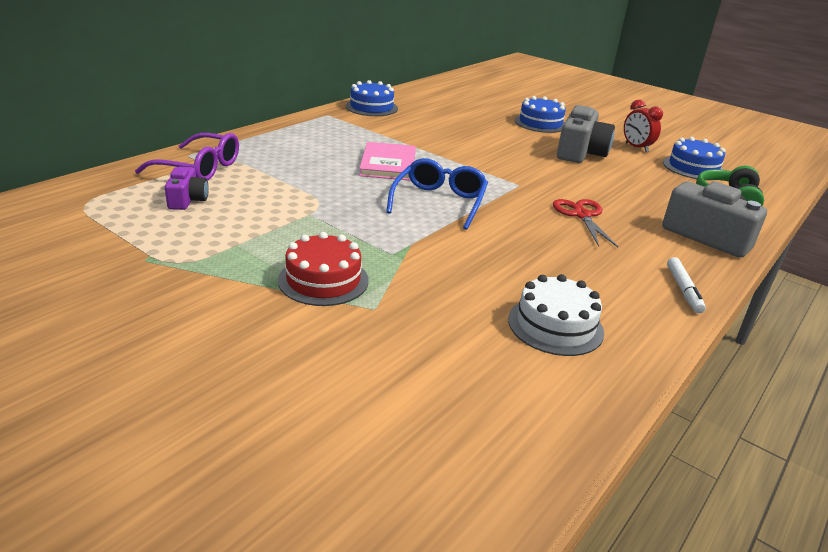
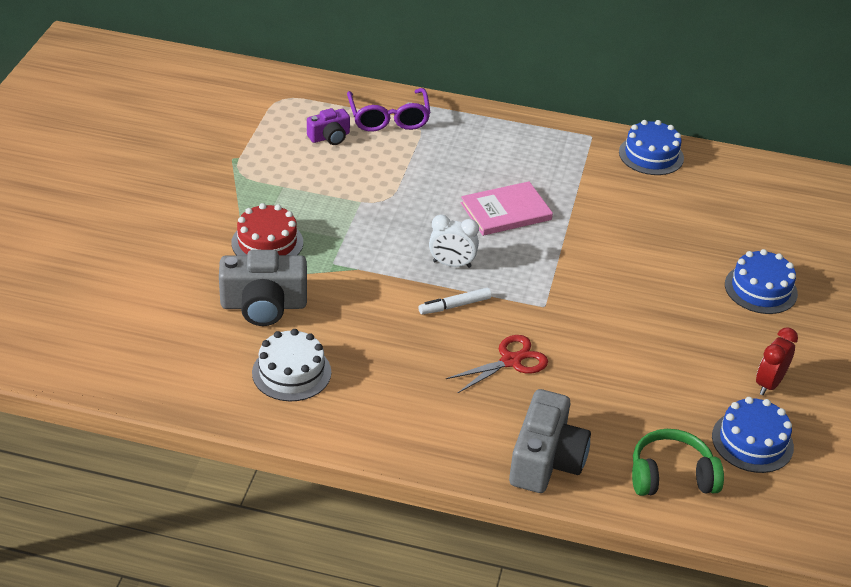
camera: 65 degrees right, 10 degrees up
(439, 202) = (452, 264): blue glasses -> white clock
(580, 152) = (693, 337): grey camera -> grey camera (264, 305)
(683, 290) = (409, 445): white marker -> white marker (454, 306)

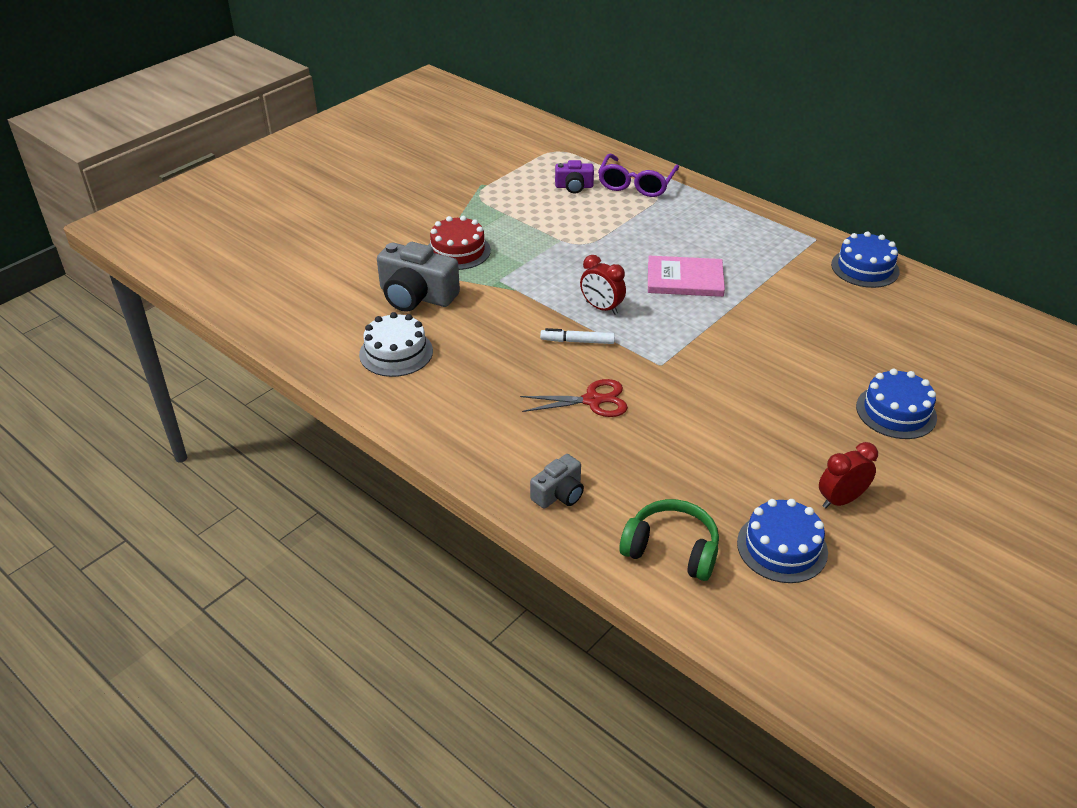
camera: 30 degrees right, 0 degrees up
(452, 264) = (601, 308): white clock -> red clock
(546, 460) = (559, 494): grey camera -> grey camera, size x0.56

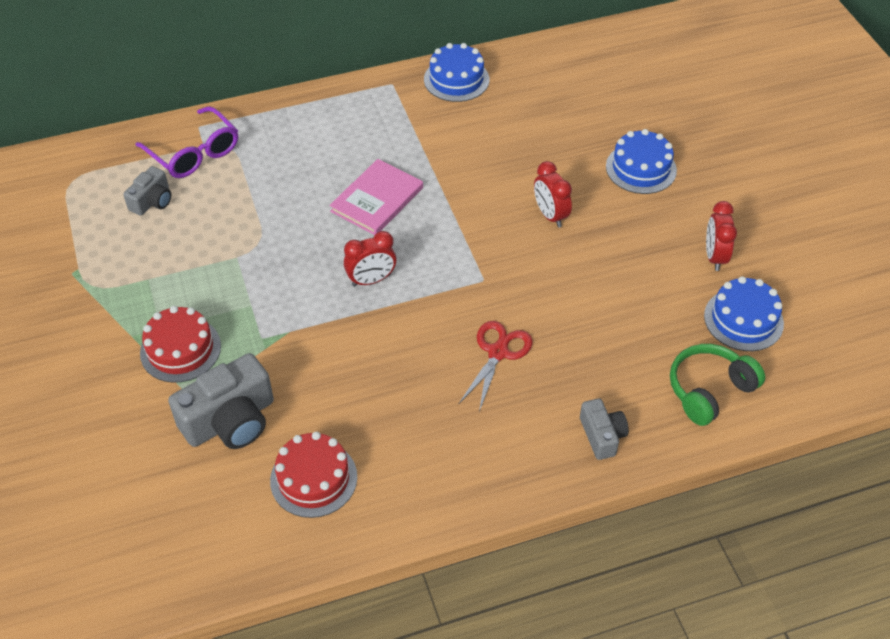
camera: 60 degrees left, 10 degrees up
(396, 352) = (313, 478): white cake -> red cake
(574, 186) = (152, 201): purple camera -> grey camera
(577, 341) = (407, 322): white marker -> none
(772, 376) = (550, 215): none -> red clock

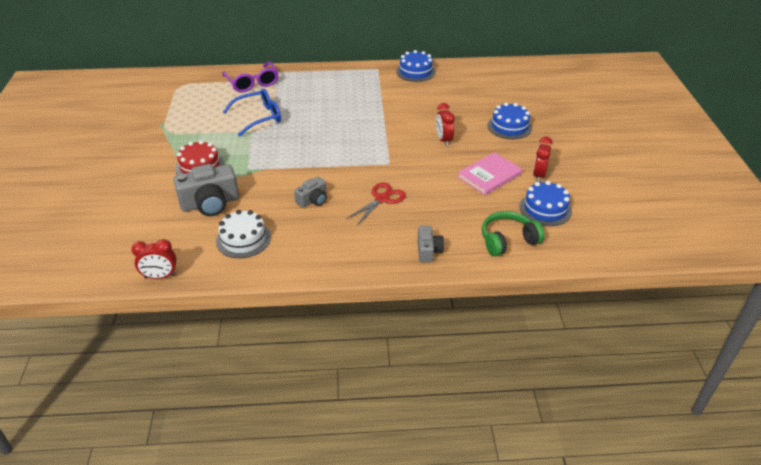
camera: 15 degrees right, 10 degrees down
(152, 201) = (219, 100): grey camera -> grey camera (313, 200)
(236, 226) = (259, 117): none -> blue glasses
(313, 478) = (243, 239): red cake -> white cake
(371, 280) = (323, 153): red clock -> red clock (160, 276)
(377, 199) = (344, 118): pink book -> pink book (489, 175)

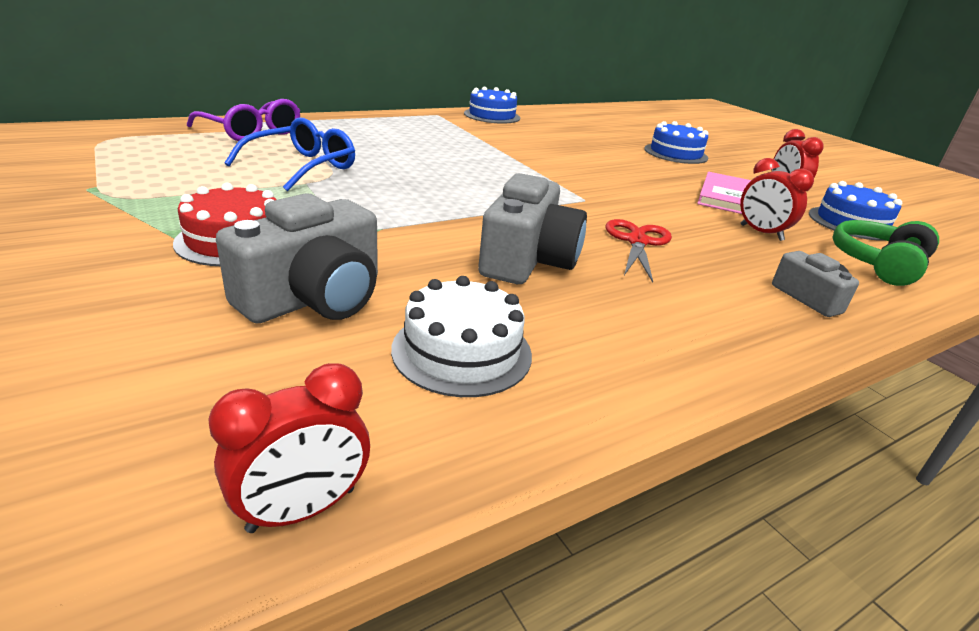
camera: 30 degrees left, 10 degrees down
(313, 200) = (528, 260): grey camera -> grey camera, size x1.78
(443, 140) = (620, 170): red clock -> red clock (761, 233)

